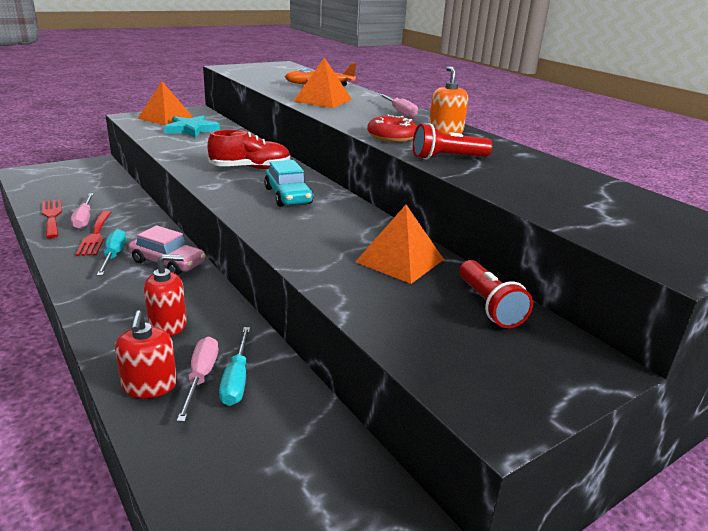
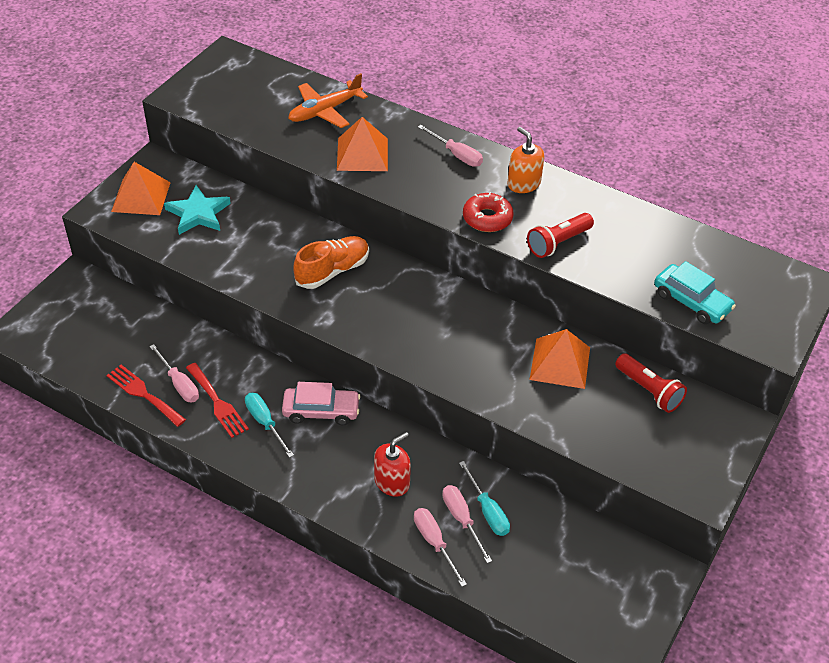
camera: 25 degrees left, 20 degrees up
(149, 386) = (434, 543): red soap dispenser -> pink screwdriver
(250, 168) = (332, 271): red shoe -> orange shoe
(288, 196) = (407, 306): turquoise car -> turquoise car (691, 301)

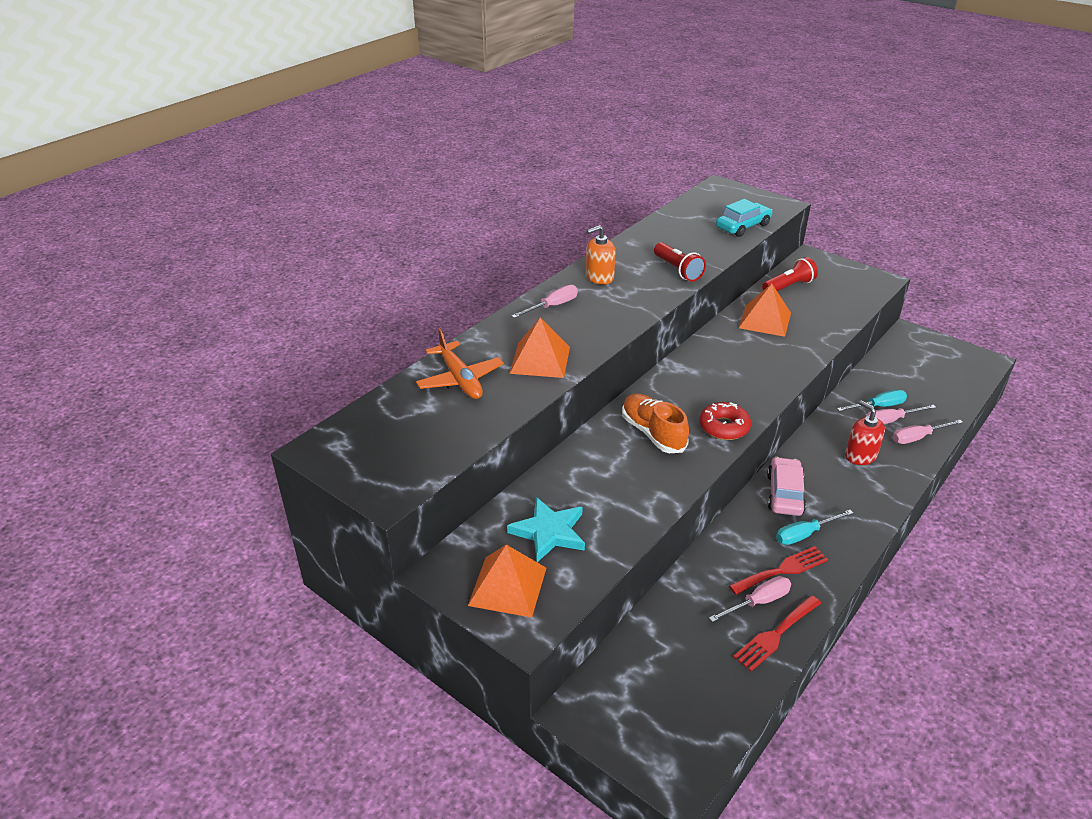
camera: 80 degrees left, 10 degrees down
(487, 218) = (644, 299): red donut -> red donut (724, 427)

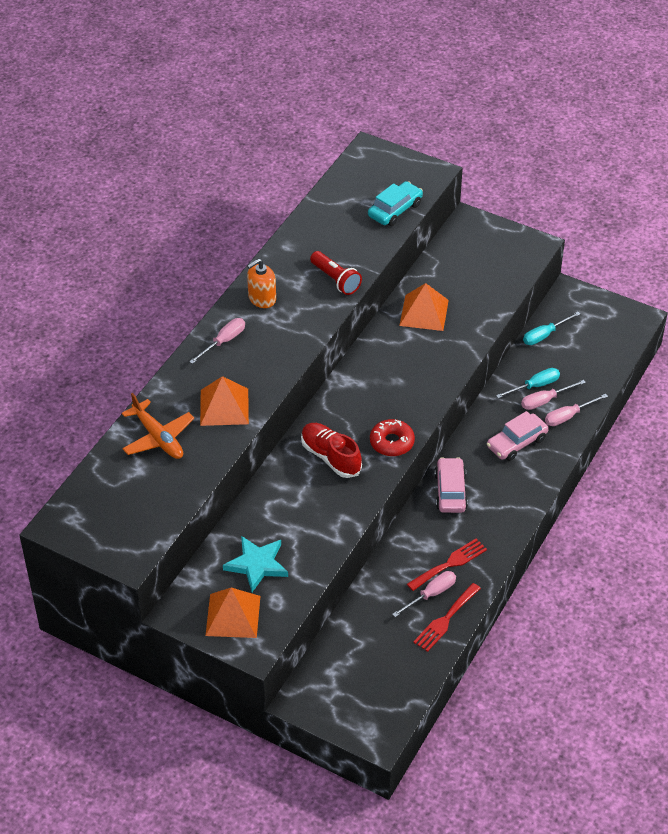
camera: 10 degrees left, 10 degrees up
(653, 433) = (330, 457): orange shoe -> red shoe
(788, 286) = (446, 265): red flashlight -> none
(804, 534) = (467, 528): turquoise screwdriver -> turquoise screwdriver (544, 335)
(860, 455) = (516, 443): red soap dispenser -> pink car

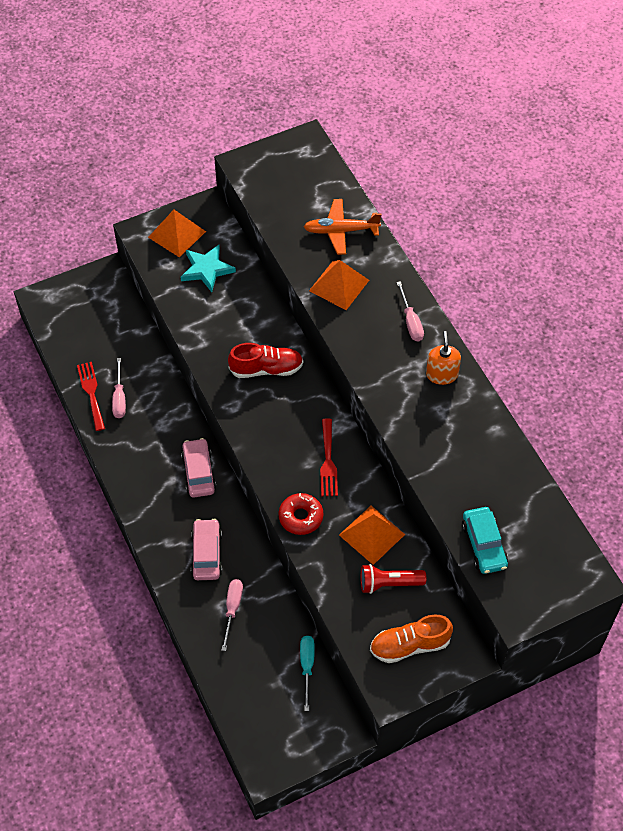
camera: 125 degrees right, 10 degrees up
(335, 280) = (424, 440): red flashlight -> red flashlight (389, 583)
(392, 442) = (247, 418): red donut -> red donut (301, 517)
(449, 564) = (134, 427): red fork -> red fork (328, 461)
(450, 491) = (199, 472): pink car -> pink car turned 135 degrees counterclockwise
(491, 251) = (410, 645): none -> orange shoe
(535, 386) = (255, 613): turquoise screwdriver -> none
(568, 416) = (201, 614): pink screwdriver -> none

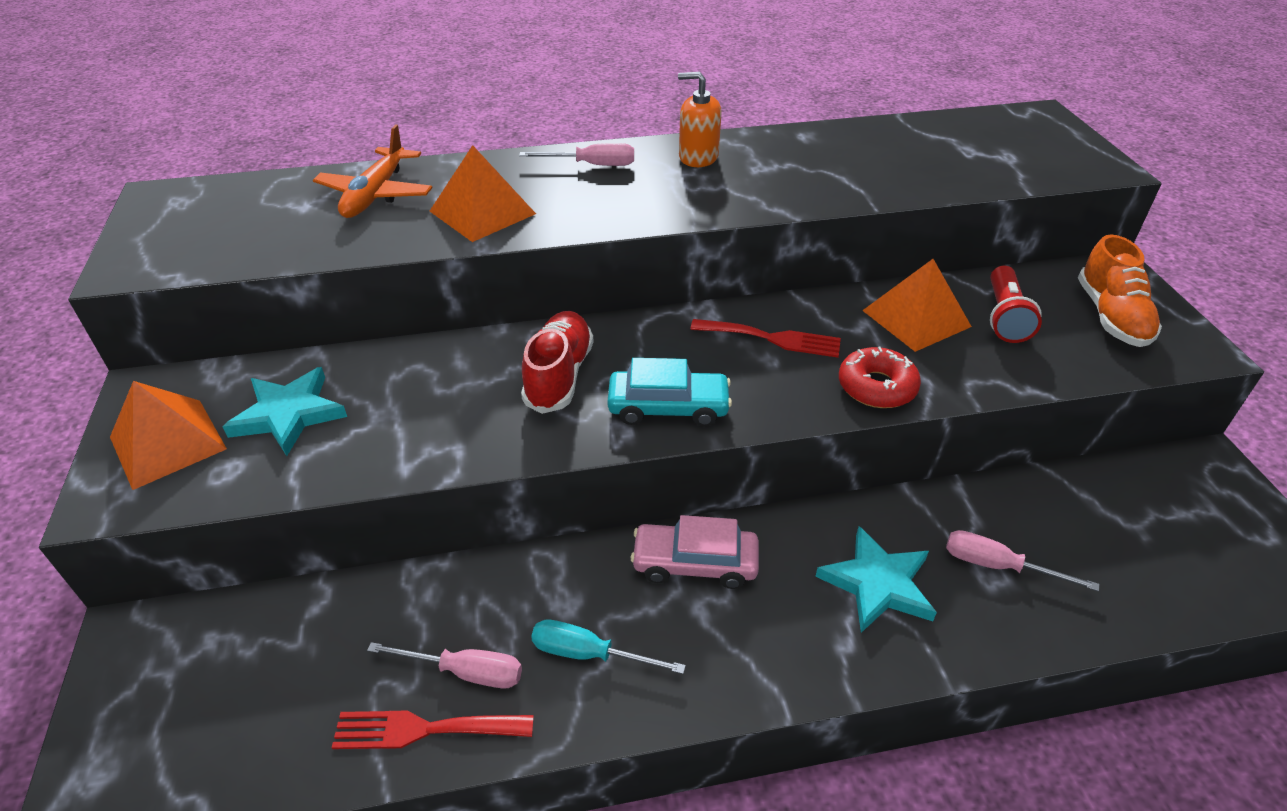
camera: 75 degrees left, 15 degrees down
(207, 554) = (877, 583): pink car -> turquoise star
(307, 666) = (1102, 485): turquoise screwdriver -> turquoise screwdriver (589, 654)
(484, 545) = (995, 172): turquoise car -> turquoise car (668, 407)

